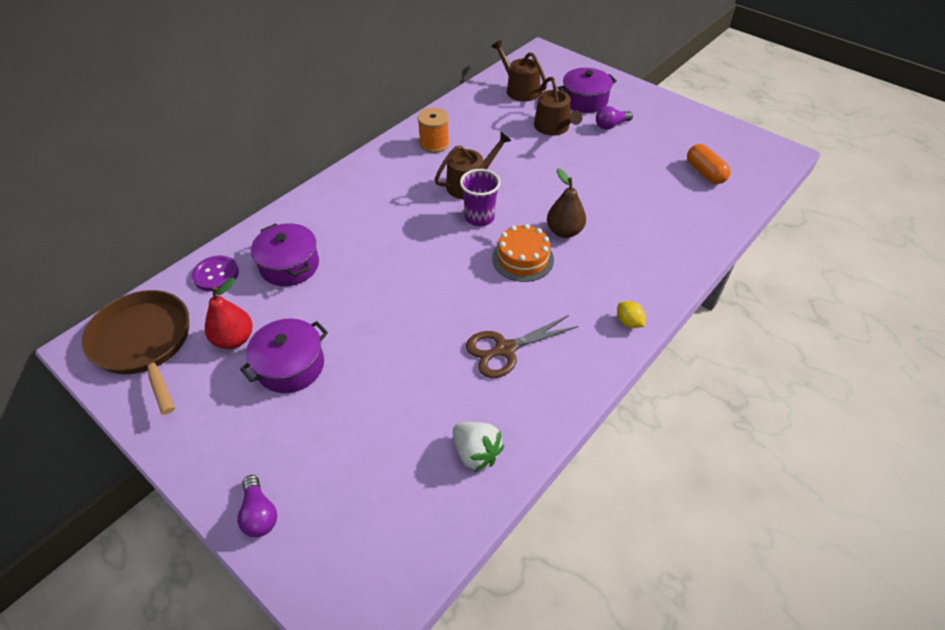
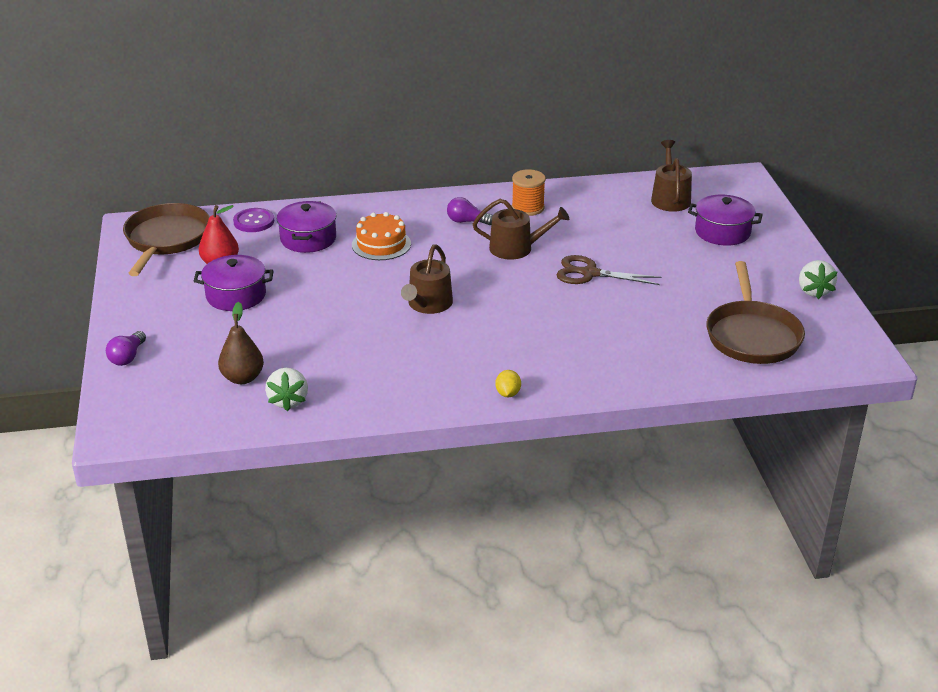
camera: 40 degrees right, 15 degrees down
(479, 217) = (490, 274): purple cup -> none
(505, 349) = (389, 360): brown scissors -> brown scissors (590, 273)
(522, 259) = (484, 315): orange cake -> orange cake (381, 244)
(553, 128) = (656, 240): brown watering can -> brown watering can (428, 304)
(564, 231) = (547, 315): brown pear -> brown pear (242, 378)
(611, 125) = (717, 261): purple light bulb -> purple light bulb (467, 221)
(692, 119) = (814, 291): none -> white strawberry
(705, 173) = (752, 335): orange capsule -> brown pan

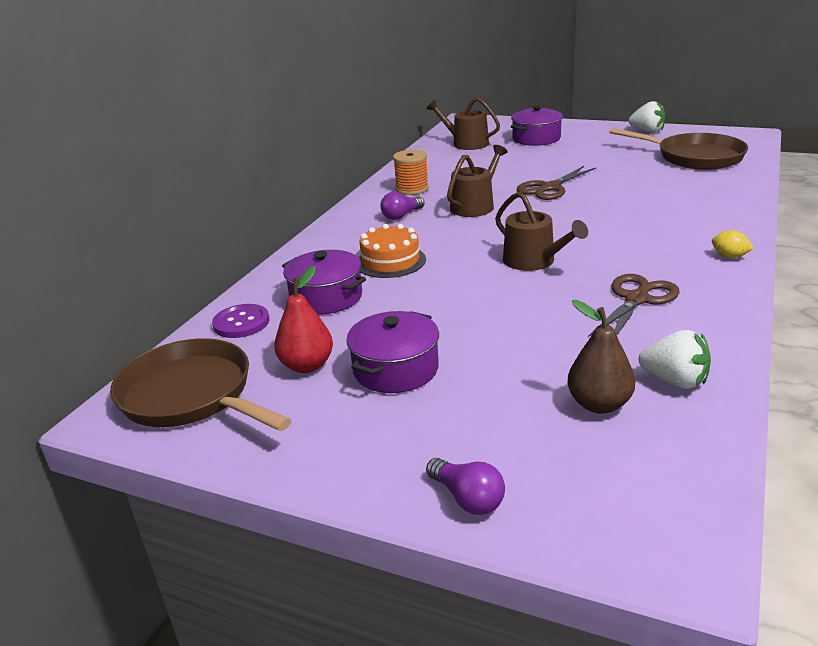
camera: 55 degrees left, 5 degrees down
(395, 364) = (637, 299): none -> brown scissors

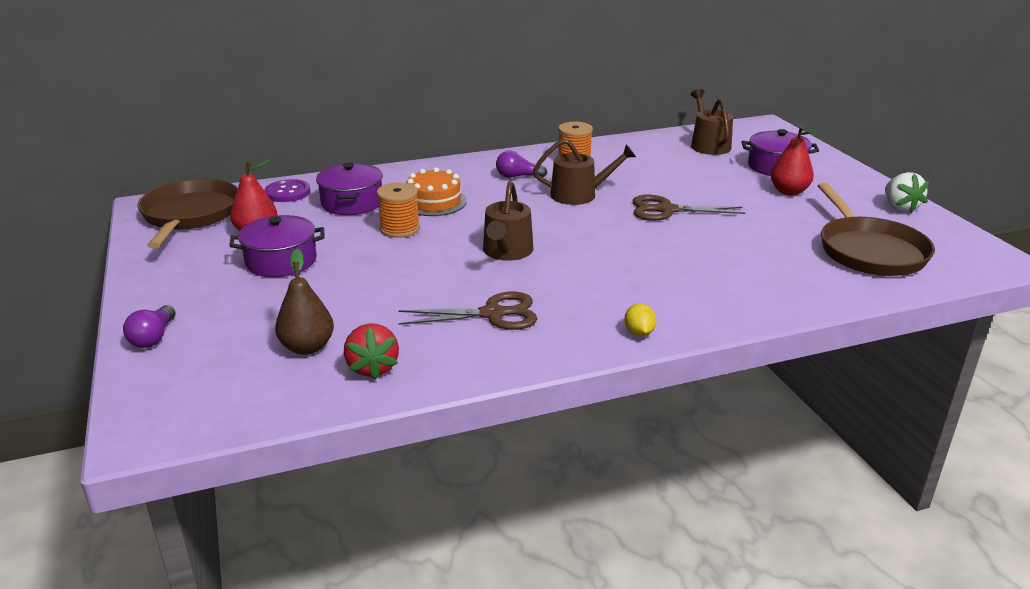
camera: 45 degrees right, 0 degrees up
(420, 291) = (400, 229): none -> orange spool
(579, 148) = (789, 191): none -> red pear
(675, 381) = (372, 368): white strawberry -> red strawberry

